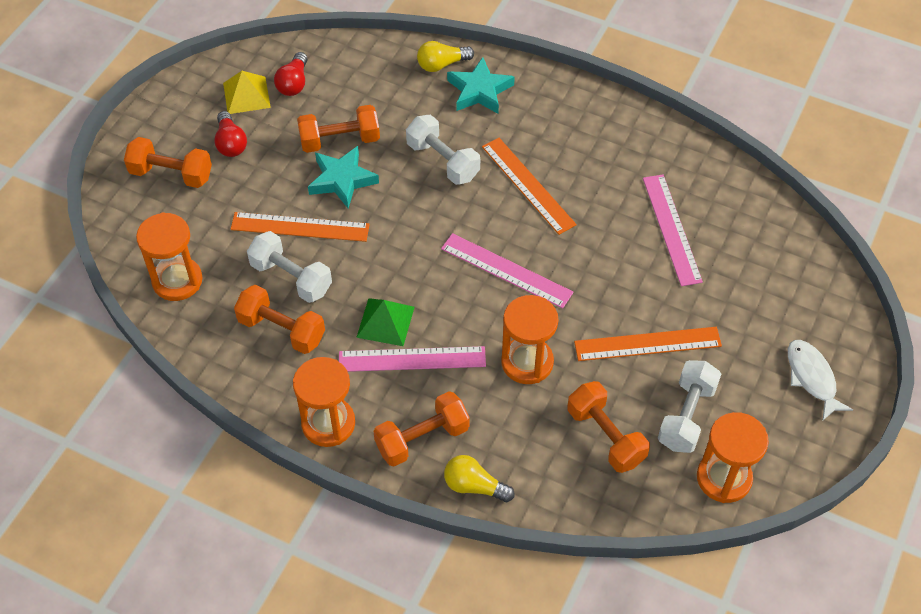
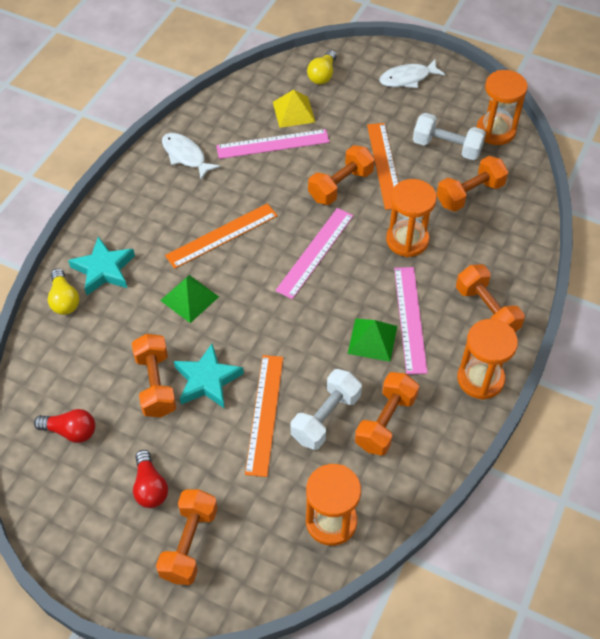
camera: 90 degrees left, 0 degrees up
(231, 143) = (150, 487): red light bulb -> red light bulb turned 90 degrees clockwise
(246, 95) = (81, 477): yellow pyramid -> yellow pyramid (293, 112)
(443, 161) = (189, 298): white dumbbell -> green pyramid
(474, 486) = (524, 276): yellow light bulb -> yellow light bulb (322, 75)
(610, 296) = (340, 185): none -> orange dumbbell
(644, 148) = (186, 156): none -> white fish

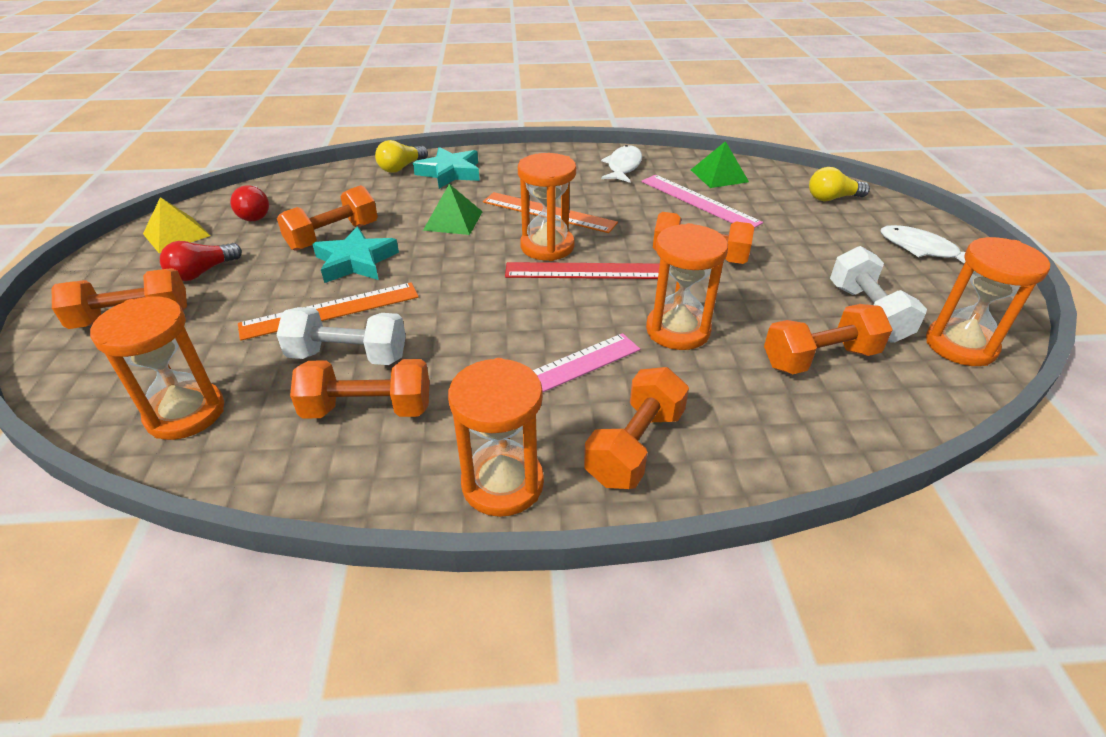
camera: 60 degrees right, 15 degrees down
(269, 258) = (547, 246): none -> orange hourglass
(293, 112) = (757, 199): yellow pyramid -> yellow pyramid (176, 234)
(315, 252) = (585, 271): pink ruler -> red ruler
(372, 339) = (494, 354): green pyramid -> green pyramid (719, 176)
(384, 165) = (769, 276): orange ruler -> none
(470, 194) = (819, 358): orange dumbbell -> orange dumbbell turned 45 degrees counterclockwise

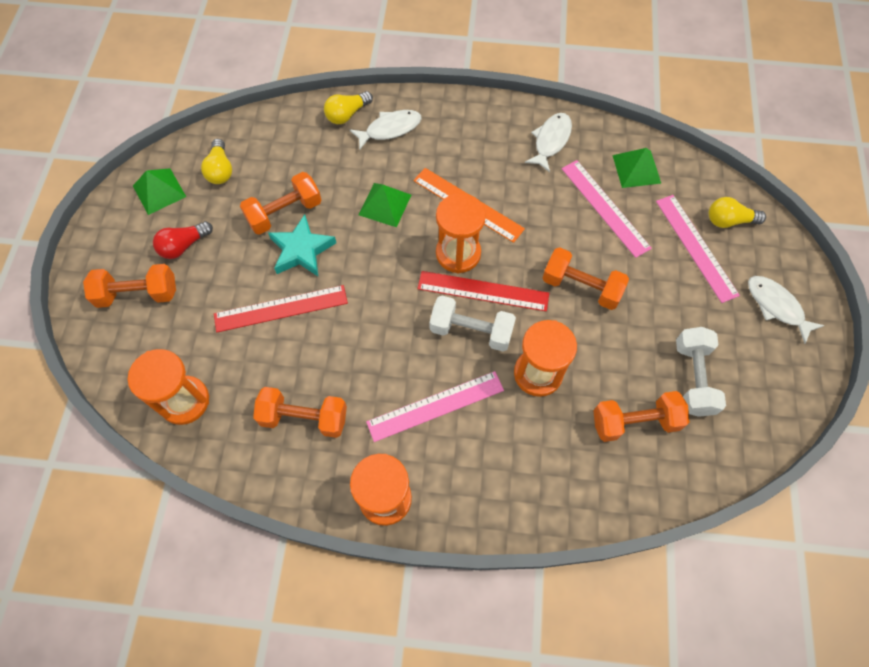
camera: 10 degrees right, 25 degrees up
(176, 234) = (159, 191): yellow pyramid -> green pyramid
(255, 214) = (220, 170): red light bulb -> yellow light bulb
(330, 311) = (281, 309): orange ruler -> red ruler
(348, 356) = (292, 362): white dumbbell -> white dumbbell (471, 331)
(450, 173) = (390, 129): turquoise star -> white fish
(635, 446) = (477, 482): orange dumbbell -> none
(809, 218) = (696, 247): none -> pink ruler
(960, 345) = (749, 426): orange hourglass -> none

